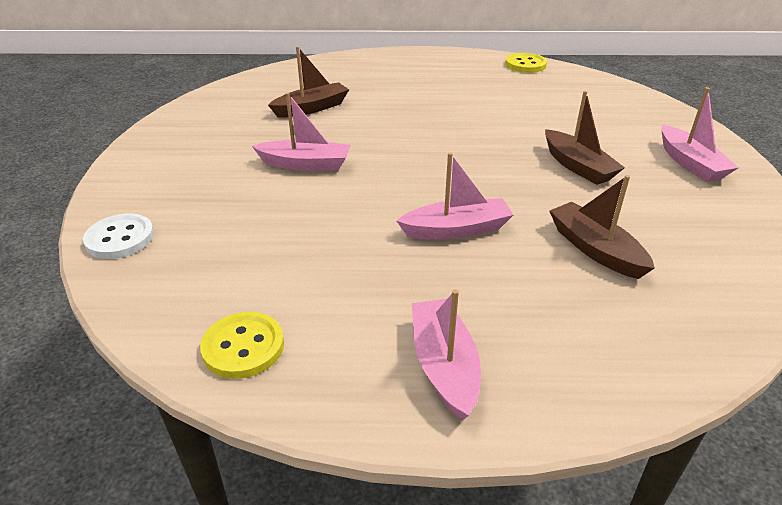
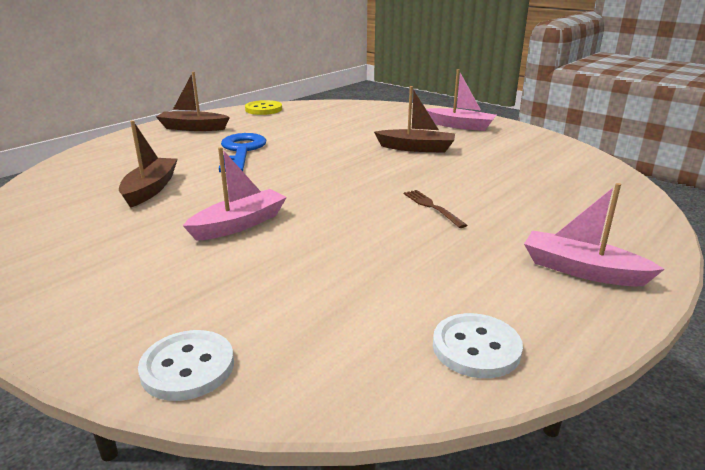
camera: 50 degrees left, 10 degrees down
(243, 347) = (476, 348): yellow button -> white button
(425, 101) = (241, 151): none -> blue key
(457, 229) = (432, 207): pink boat -> brown fork
(595, 249) = (511, 180): brown boat -> brown boat (193, 128)

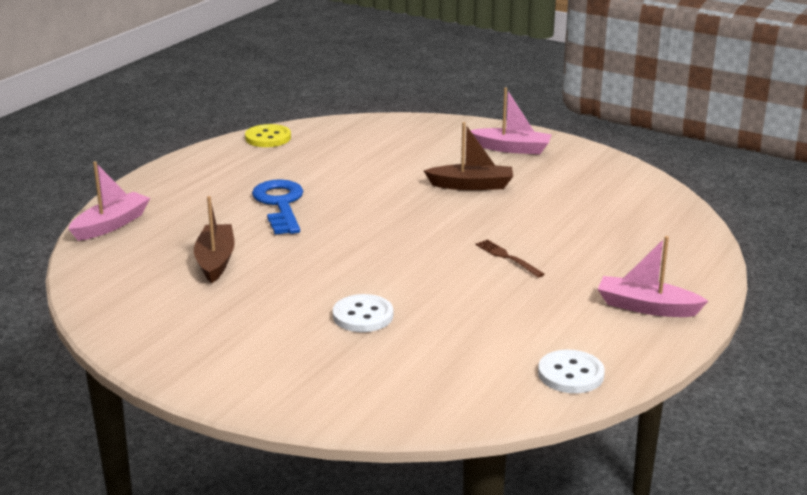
camera: 10 degrees left, 0 degrees up
(187, 367) = (364, 408): white button -> white button (363, 316)
(193, 128) = (200, 174): brown boat -> none
(239, 224) = (332, 291): pink boat -> pink boat (111, 225)

